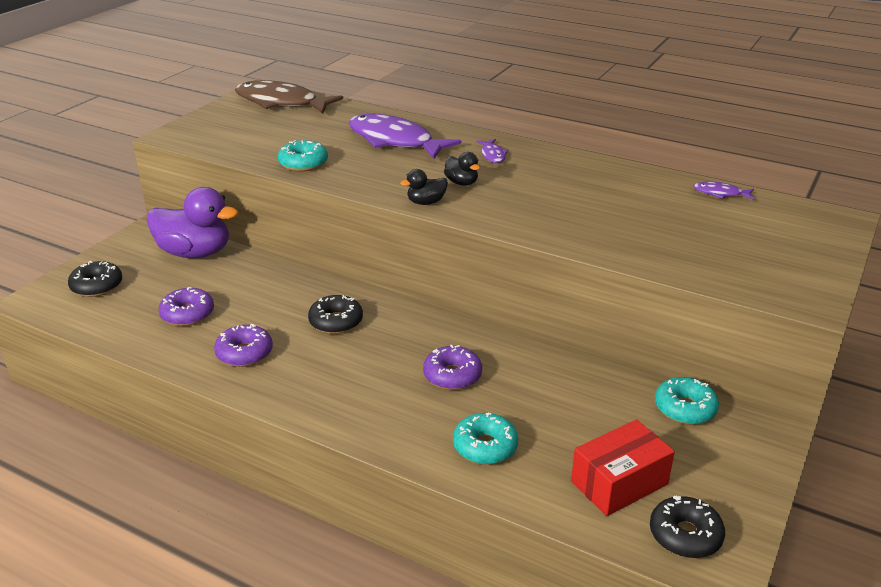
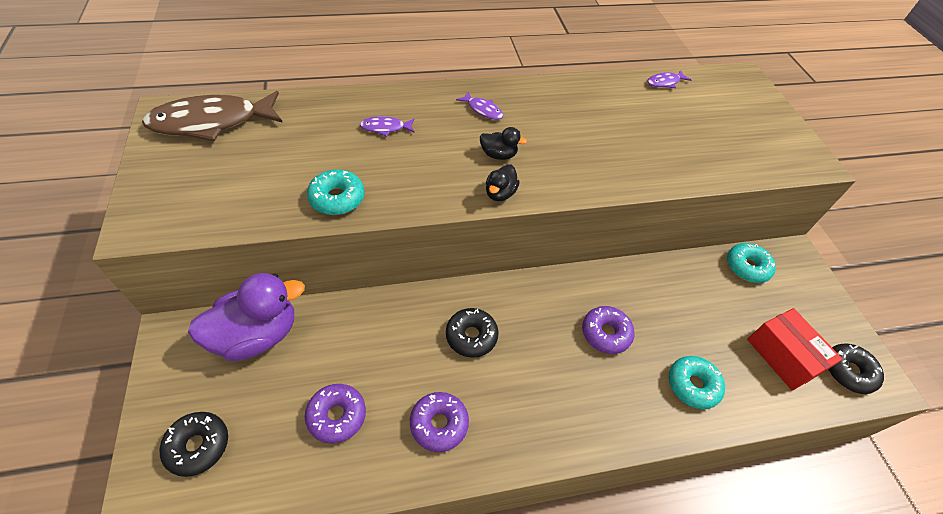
camera: 45 degrees left, 20 degrees up
(395, 141) = (385, 128): purple fish -> purple fish, size x0.44
(619, 483) = (782, 356): red box -> red box turned 45 degrees counterclockwise

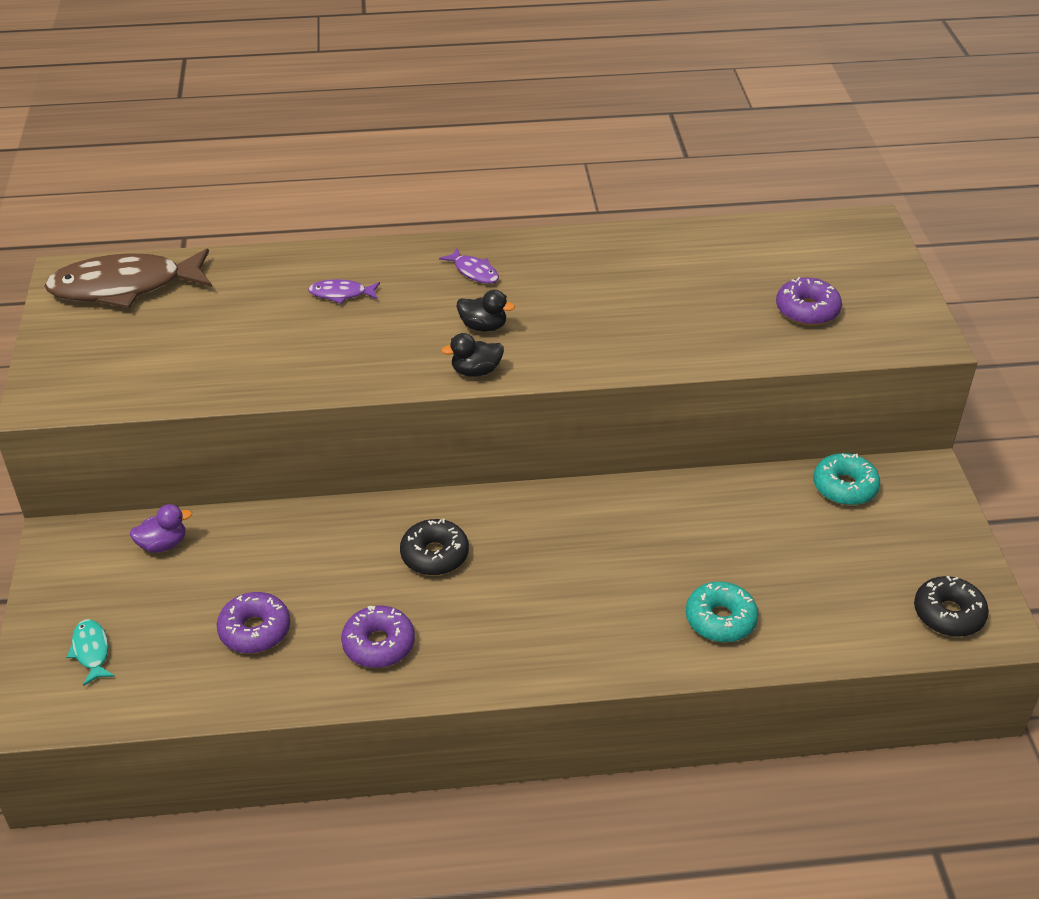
camera: 10 degrees right, 10 degrees down
(198, 446) = (91, 651): black donut -> turquoise fish
(257, 335) = (163, 544): purple duck -> purple duck, size x0.46
(337, 198) = (272, 374): turquoise donut -> none
(500, 193) = (476, 371): black duck -> black duck turned 45 degrees clockwise
(605, 333) = (616, 558): purple donut -> purple donut (807, 310)
(665, 82) = (743, 234): purple fish -> none
(782, 356) = (859, 593): red box -> none

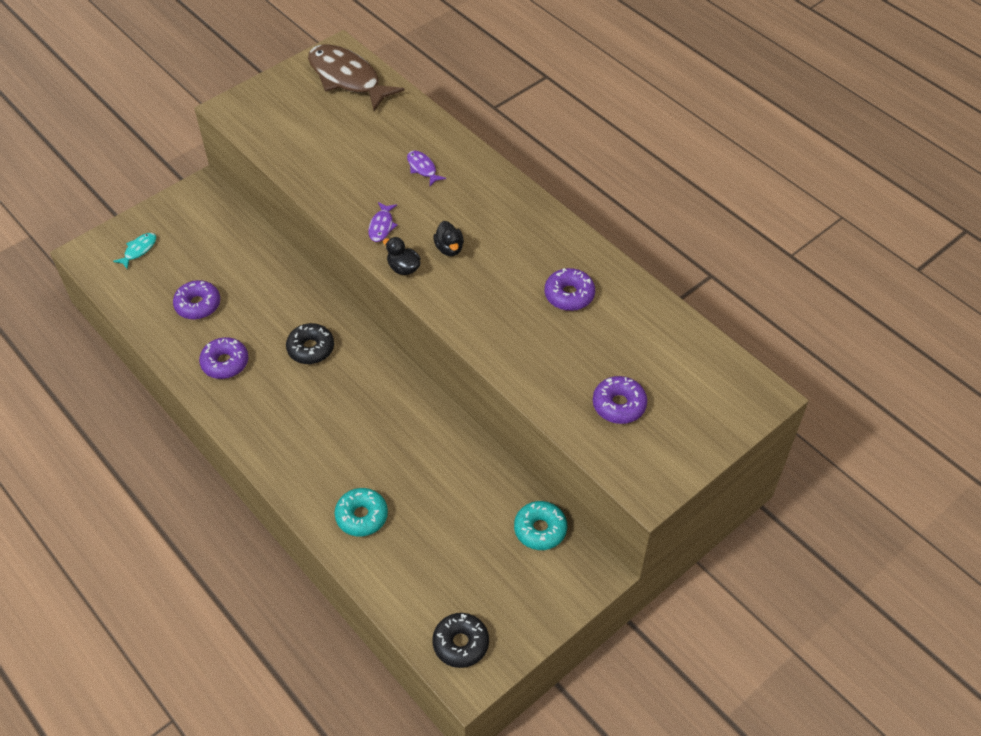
camera: 55 degrees right, 10 degrees up
(163, 544) = (230, 229): purple duck -> none
(474, 272) = (500, 214): purple fish -> purple fish (381, 226)
(634, 277) = (569, 295): none -> purple donut

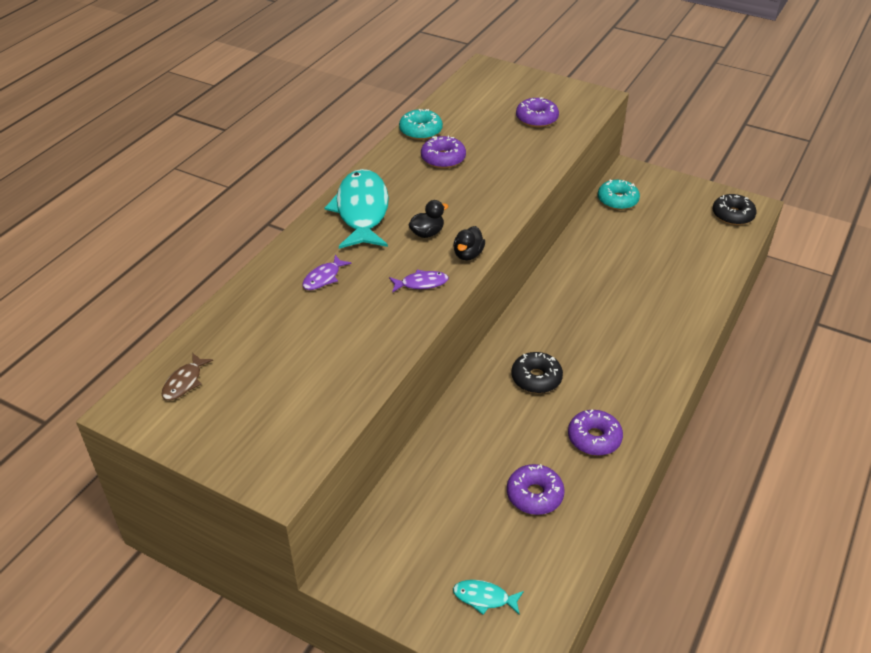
camera: 110 degrees left, 10 degrees down
(347, 78) = (184, 382): brown fish -> brown fish, size x0.44
(362, 516) = (680, 290): turquoise donut -> turquoise donut (420, 131)
(506, 212) = (362, 211): none -> turquoise fish

